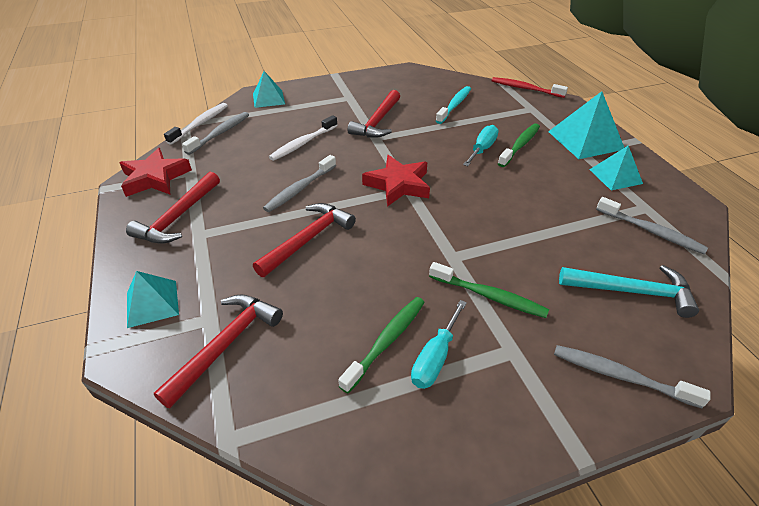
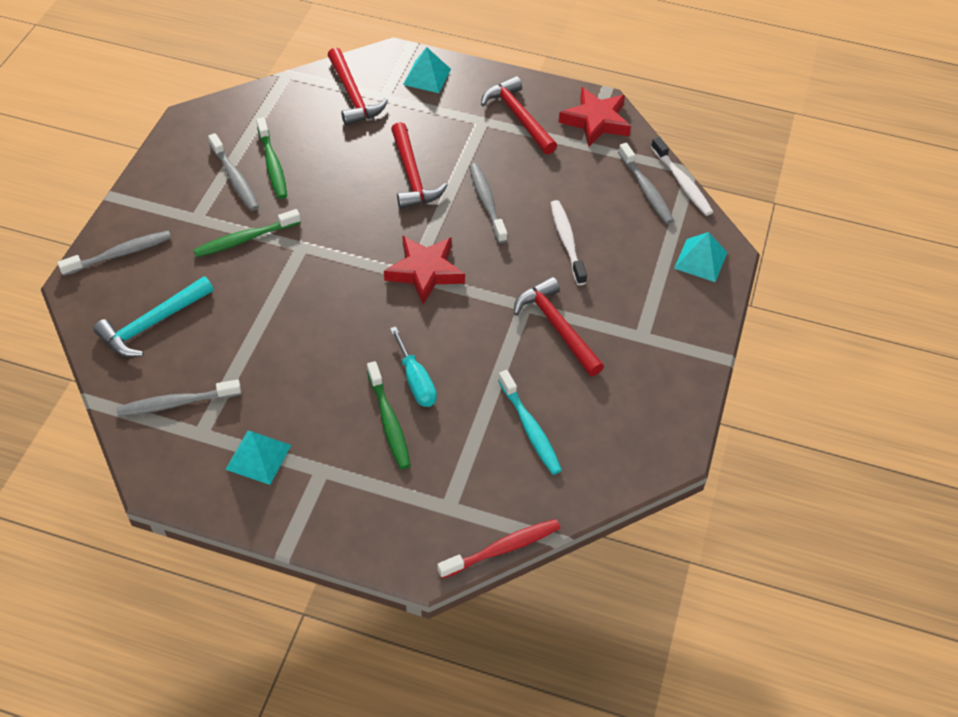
camera: 125 degrees right, 10 degrees up
(435, 358) = (235, 178): turquoise screwdriver -> grey toothbrush
(585, 140) = (335, 496): turquoise pyramid -> none

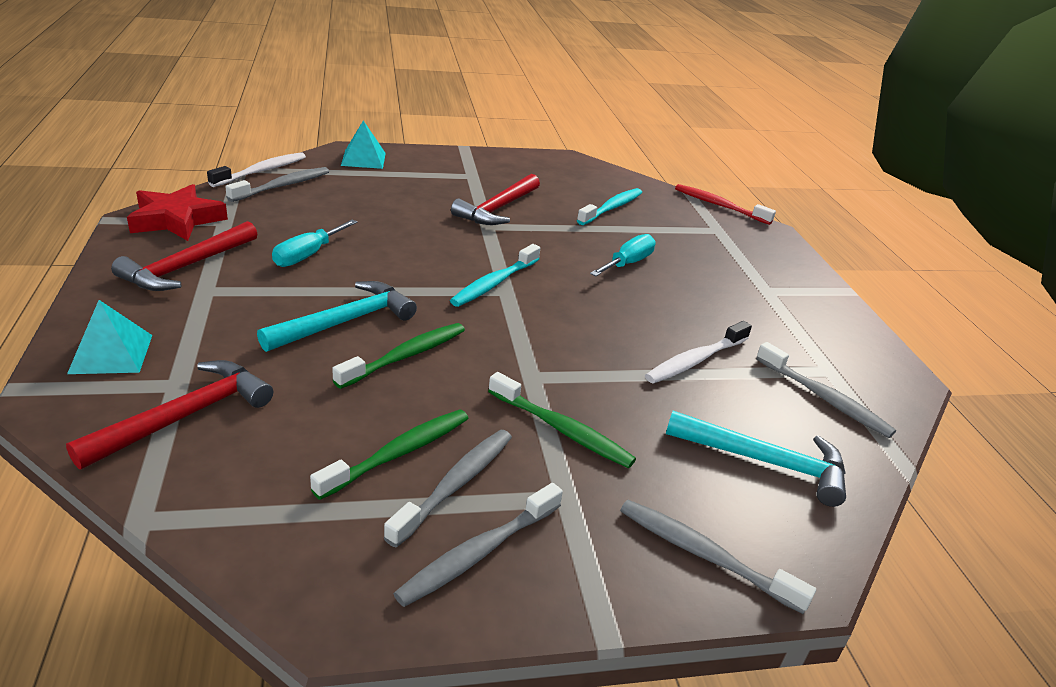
camera: 120 degrees left, 20 degrees down
(258, 457) = (802, 326): turquoise pyramid -> none
(389, 421) = (682, 268): green toothbrush -> green toothbrush (406, 356)
(412, 175) = (345, 321): red hammer -> turquoise hammer
(425, 272) = (494, 283): red star -> turquoise toothbrush
(487, 202) = (359, 265): grey toothbrush -> grey toothbrush (478, 553)
(513, 178) = (307, 255): none -> turquoise screwdriver
(567, 241) = (386, 215): white toothbrush -> white toothbrush (695, 360)

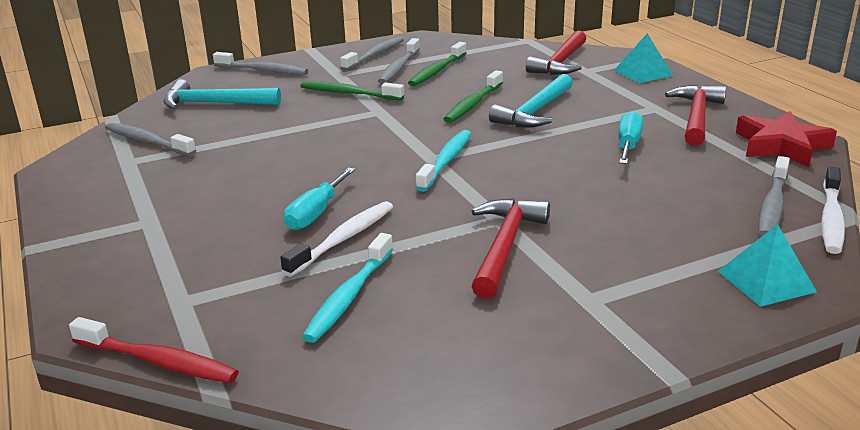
camera: 170 degrees right, 5 degrees down
(695, 360) = (251, 143): white toothbrush -> white toothbrush (344, 239)

